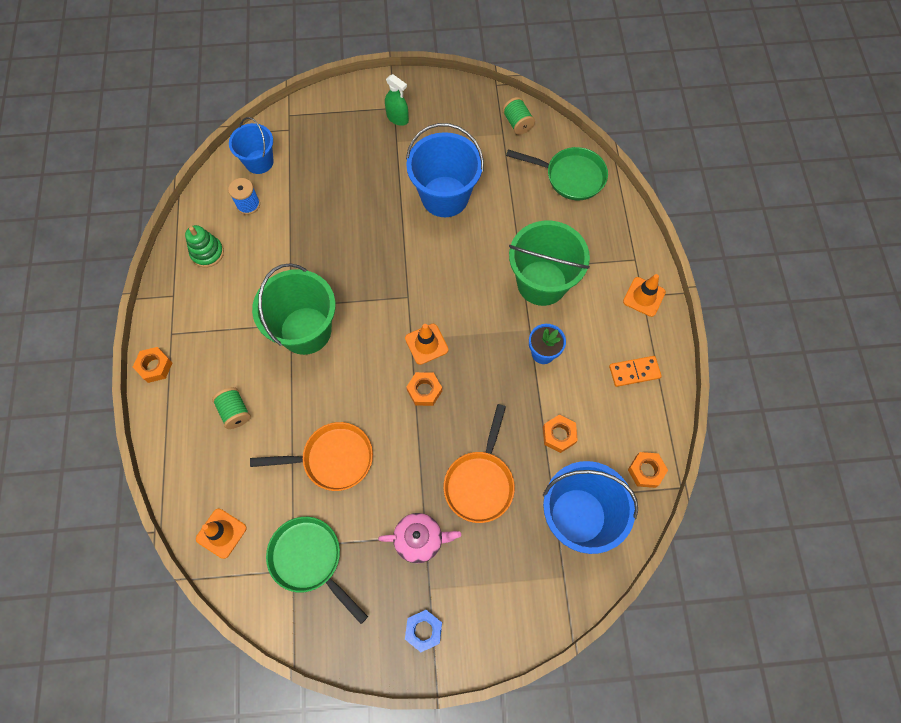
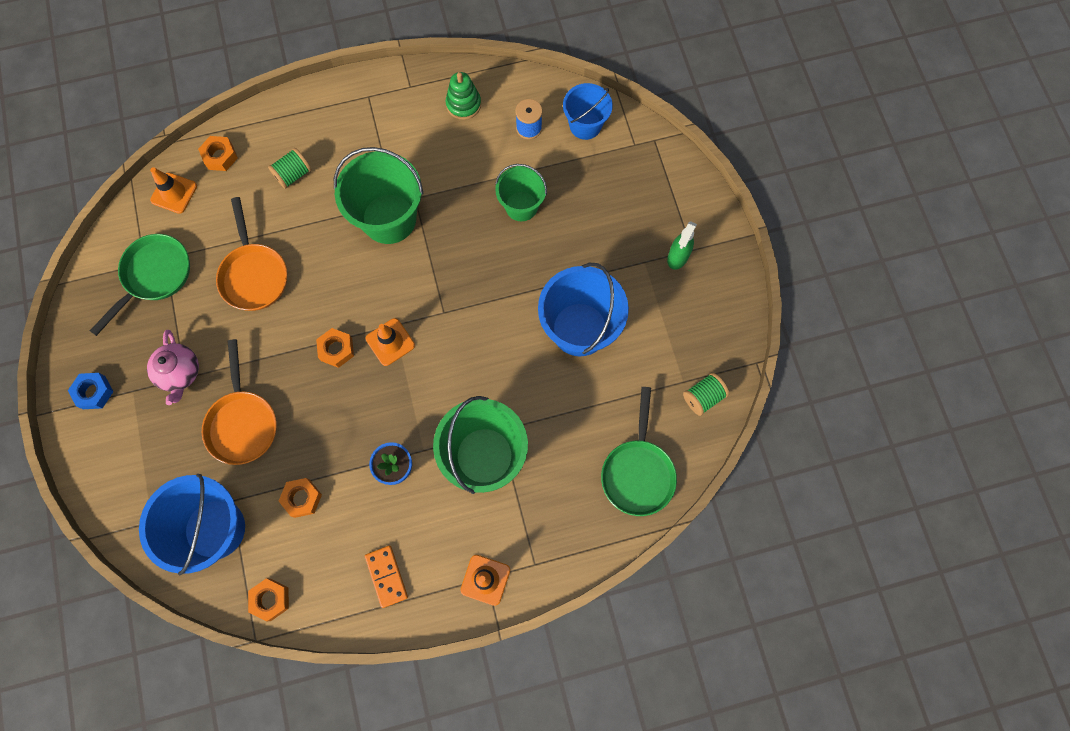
camera: 80 degrees right, 5 degrees up
(155, 366) = (331, 92): orange nut -> orange nut (220, 156)
(322, 222) = (521, 206): none -> green bucket
(480, 482) = (243, 423): orange pan -> orange pan turned 105 degrees counterclockwise

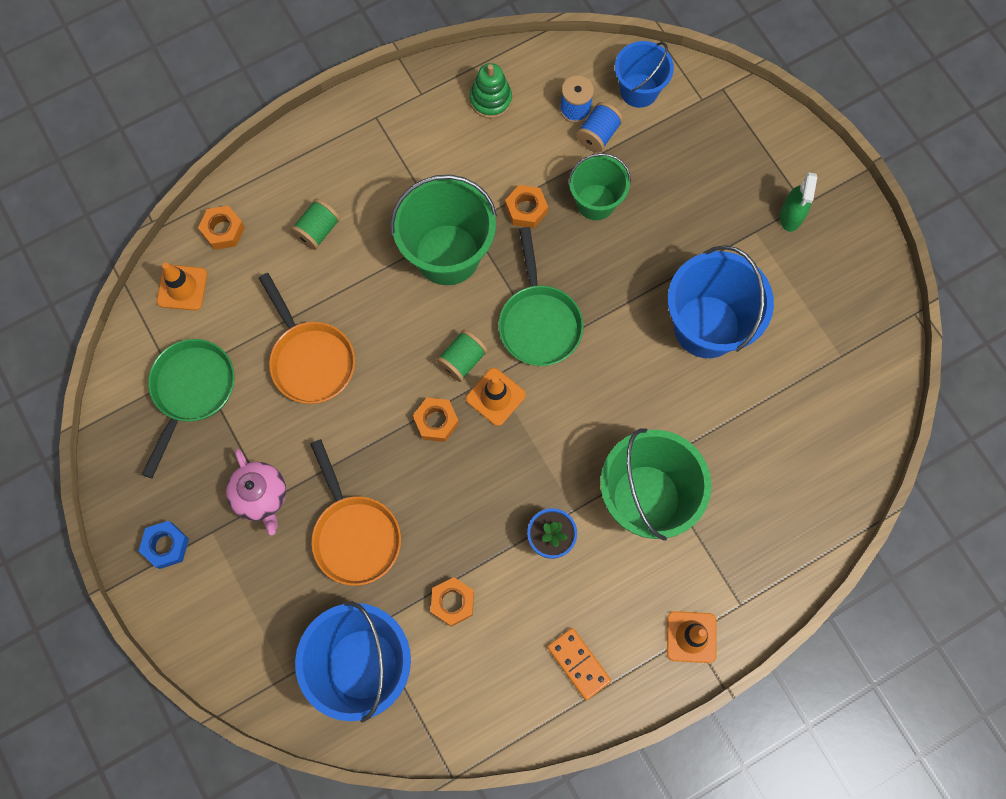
camera: 15 degrees left, 0 degrees up
(270, 599) = (454, 726): orange nut -> orange nut (526, 209)
(541, 153) = (598, 135): none -> blue spool
(638, 472) = (822, 470): green pan -> green pan (539, 322)
(703, 397) = (868, 367): green spool -> green spool (462, 360)

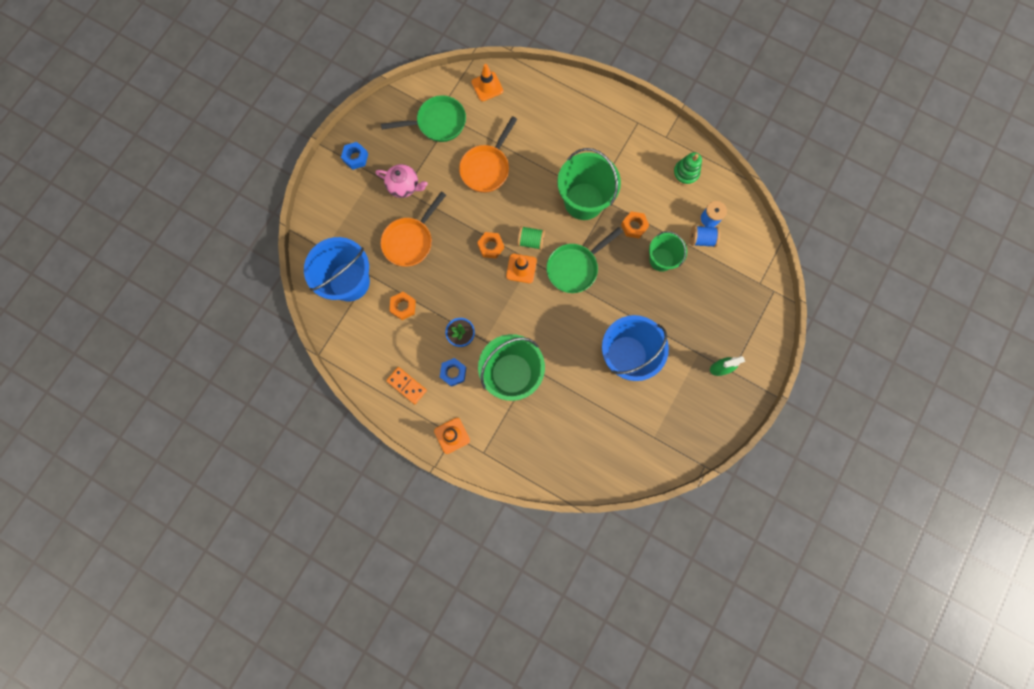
camera: 60 degrees right, 5 degrees up
(223, 230) = (528, 87): orange nut -> none
(261, 496) = (404, 186): pink teapot -> pink teapot turned 105 degrees counterclockwise
(318, 231) = (557, 131): green spool -> none
(578, 664) = (406, 385): orange domino -> orange domino turned 75 degrees counterclockwise
(597, 582) = (453, 373): none -> blue nut
(639, 90) = (742, 246): blue bucket -> none

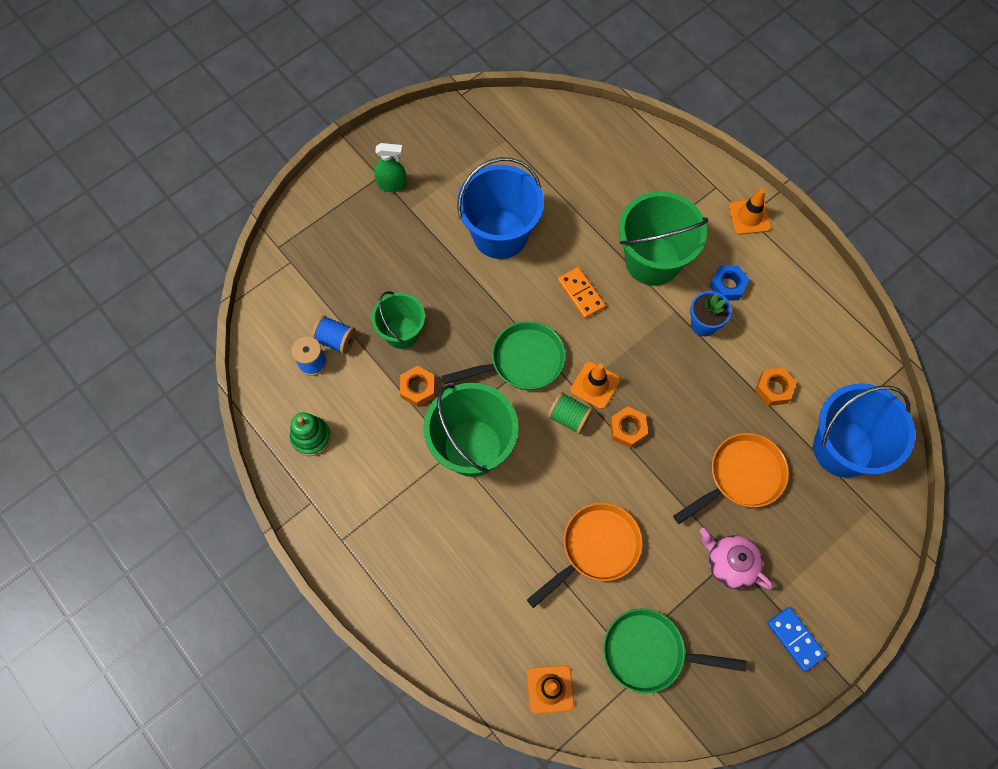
camera: 160 degrees left, 10 degrees down
(355, 157) = (795, 639): blue nut -> blue domino
(406, 385) = (792, 290): orange domino -> orange domino (581, 294)

